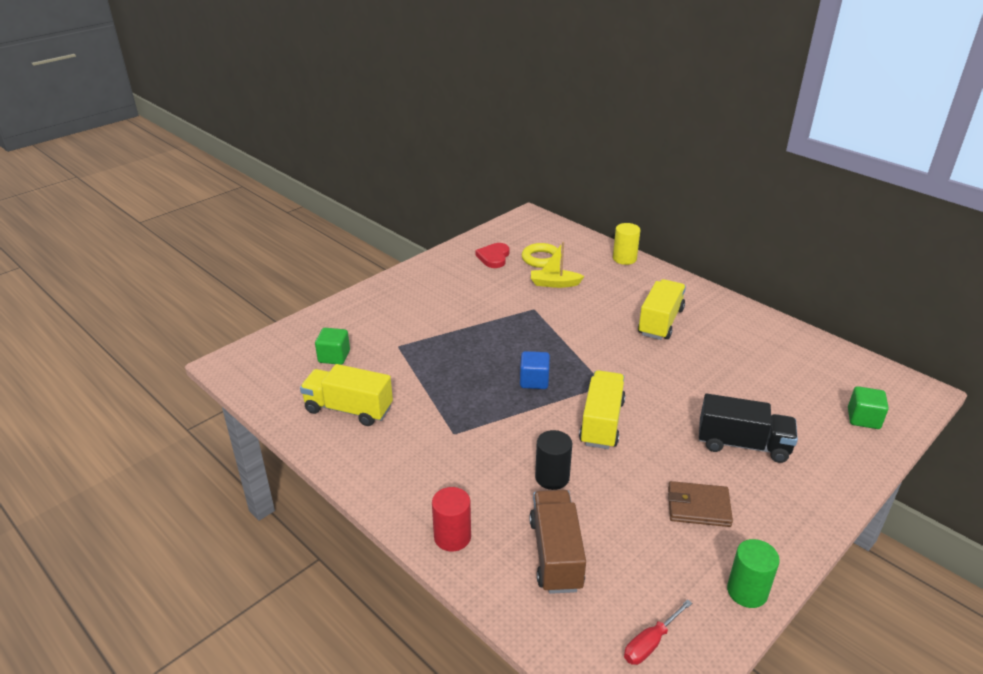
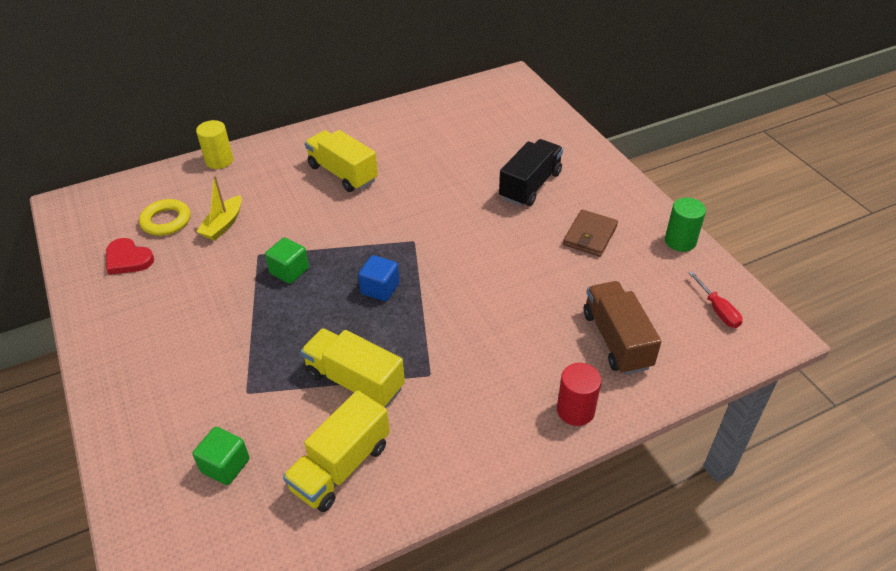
camera: 70 degrees left, 10 degrees up
(552, 477) = (523, 315): black cylinder -> none
(556, 554) = (616, 340): brown truck -> brown truck turned 60 degrees clockwise
(601, 422) = (465, 259): yellow truck -> yellow truck (354, 381)
(863, 418) = (528, 115): green cube -> green cube (289, 271)

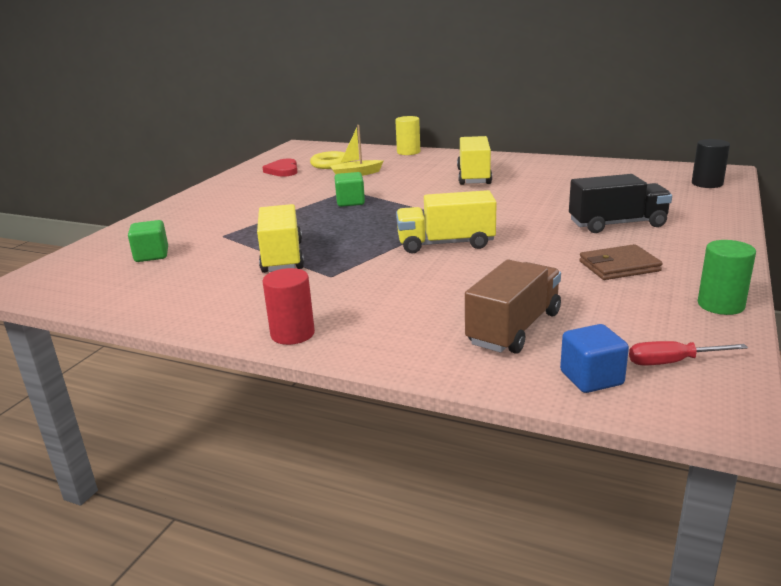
camera: 50 degrees right, 20 degrees down
(341, 467) = (194, 285): yellow truck -> yellow truck (445, 244)
(380, 289) = (386, 228): blue cube -> blue cube (591, 378)
(522, 101) = (707, 184): none -> black cylinder
(575, 410) = (390, 344): red cylinder -> red cylinder (292, 334)
(717, 310) = (672, 362): red screwdriver -> red screwdriver turned 60 degrees clockwise

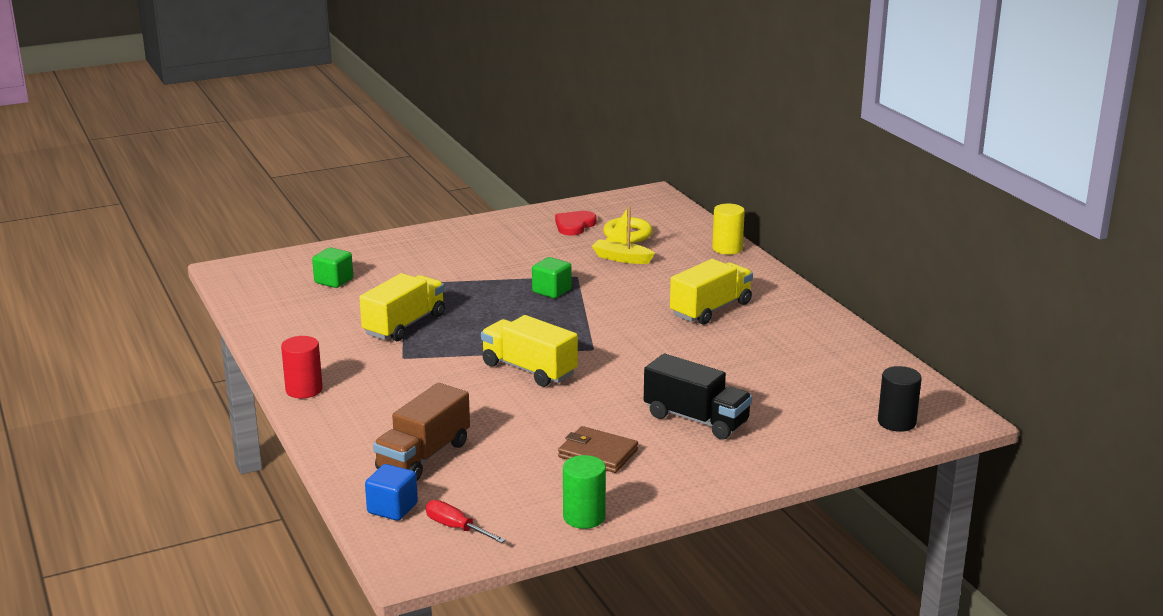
camera: 40 degrees right, 0 degrees up
(514, 328) = (423, 456): brown truck -> brown truck turned 135 degrees clockwise

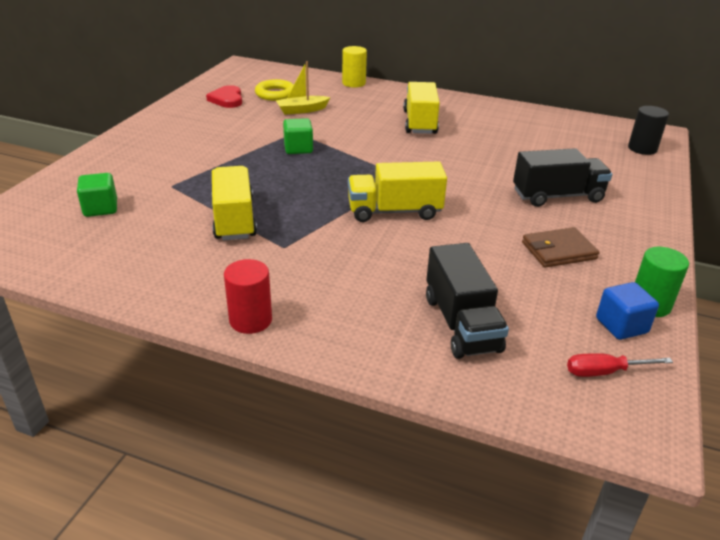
camera: 45 degrees left, 10 degrees up
(392, 508) = (532, 388): blue cube -> blue cube (621, 325)
(423, 456) = (461, 323): brown truck -> black truck

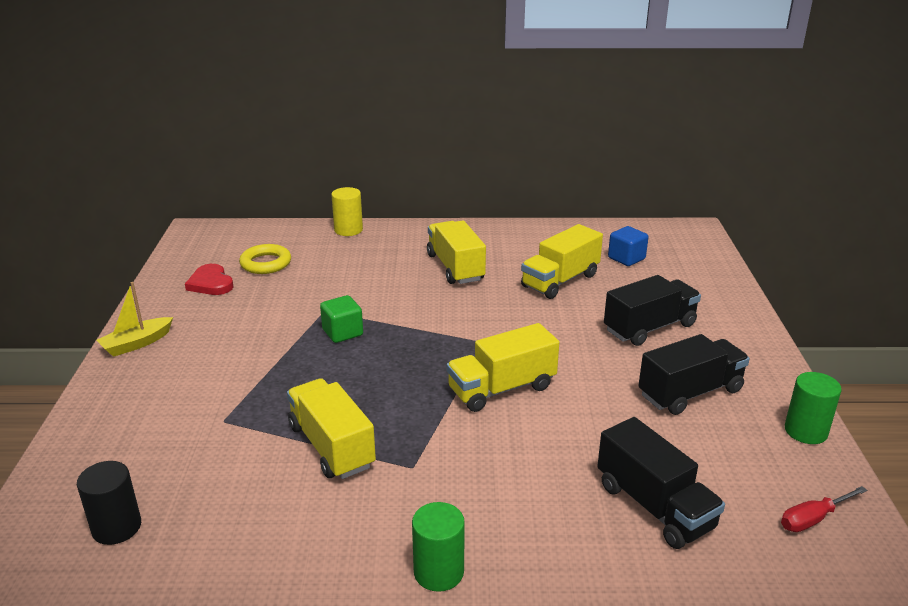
camera: 20 degrees left, 5 degrees down
(100, 208) = (154, 476): green cube -> none
(250, 320) = (438, 572): red cylinder -> green cylinder
(302, 110) = (312, 279): yellow boat -> yellow boat (137, 343)
(502, 147) = (560, 281): none -> yellow truck
(558, 251) = (690, 393): brown wallet -> black truck
(621, 325) = (796, 462): blue cube -> blue cube (626, 258)
(642, 148) = (692, 251): black cylinder -> black cylinder (116, 527)

